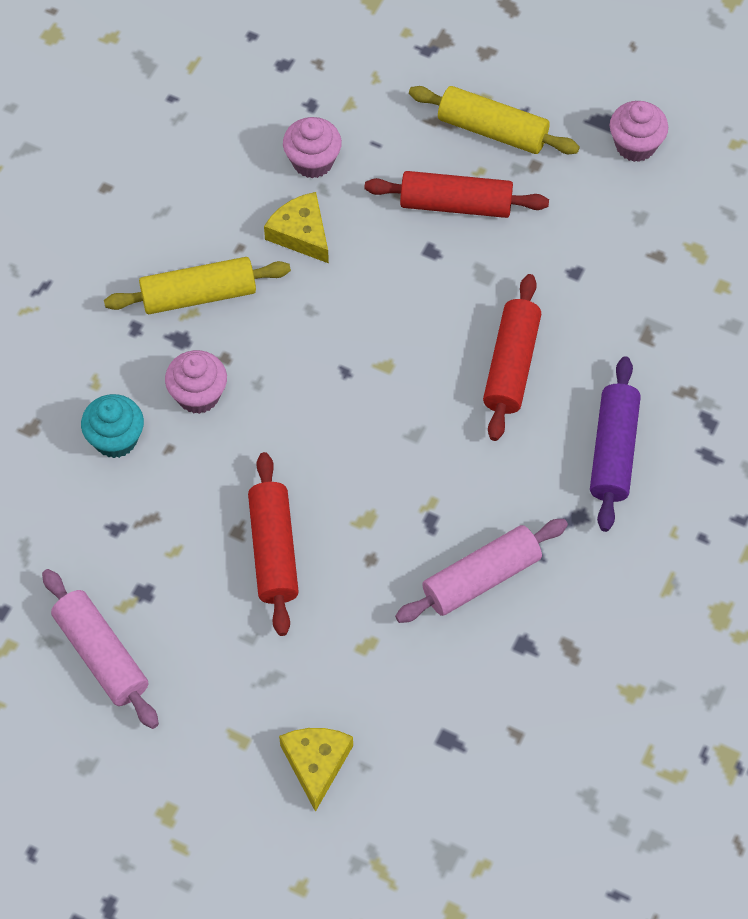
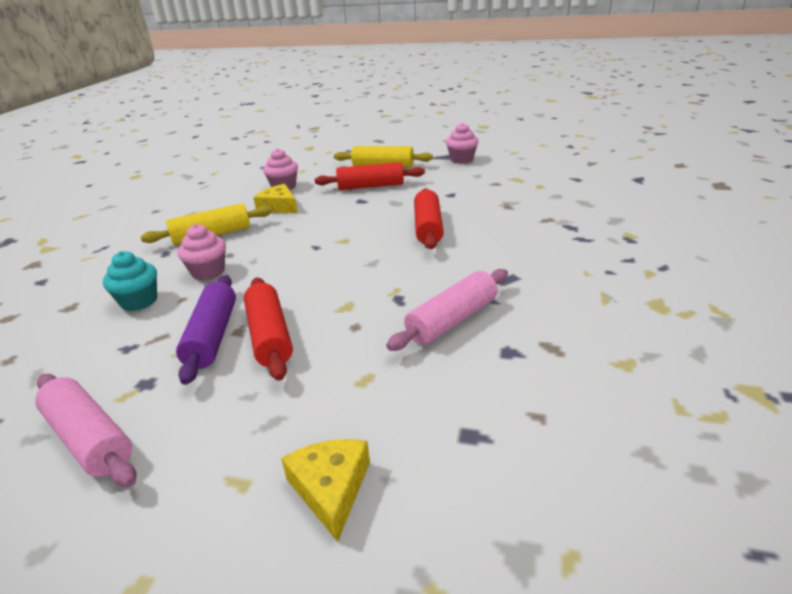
camera: 10 degrees left, 30 degrees down
(613, 451) = (517, 247): purple rolling pin -> purple rolling pin (212, 336)

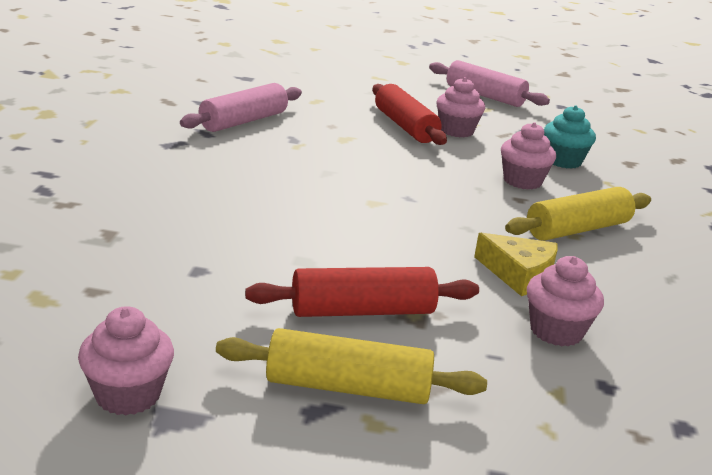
camera: 170 degrees right, 5 degrees down
(212, 336) = (456, 131): purple rolling pin -> pink cupcake
(331, 489) = (326, 72): yellow cheese -> none
(428, 228) = (252, 209): red rolling pin -> none

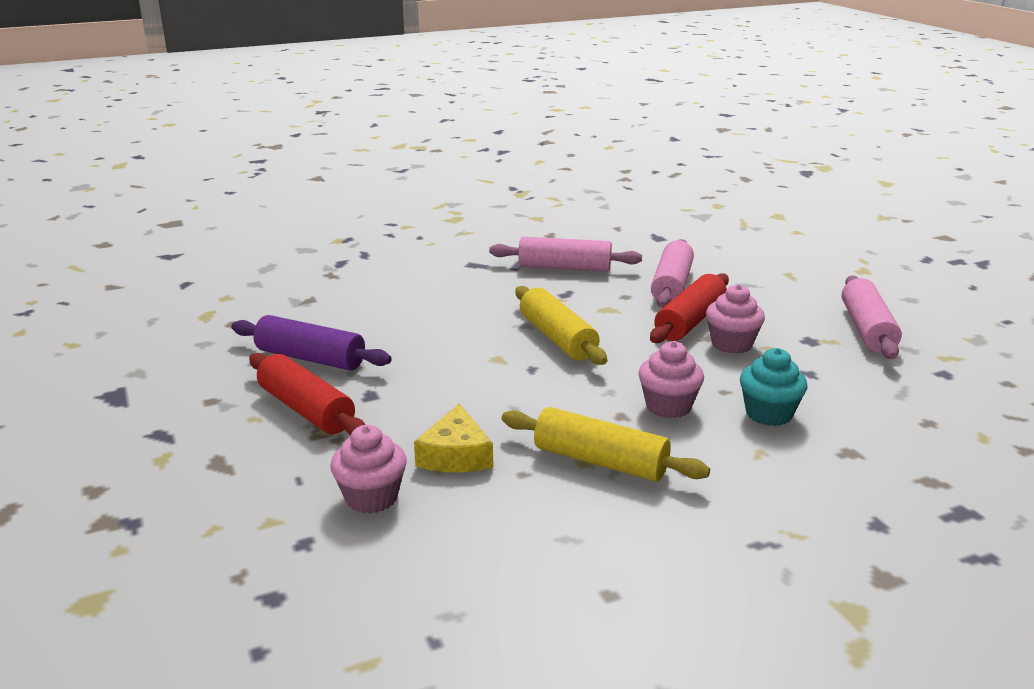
camera: 60 degrees right, 0 degrees up
(128, 395) = (127, 375): pink cupcake -> none
(253, 275) = (310, 358): none -> purple rolling pin
(338, 108) = (671, 285): none -> pink rolling pin
(348, 387) = (196, 436): yellow rolling pin -> yellow rolling pin (557, 338)

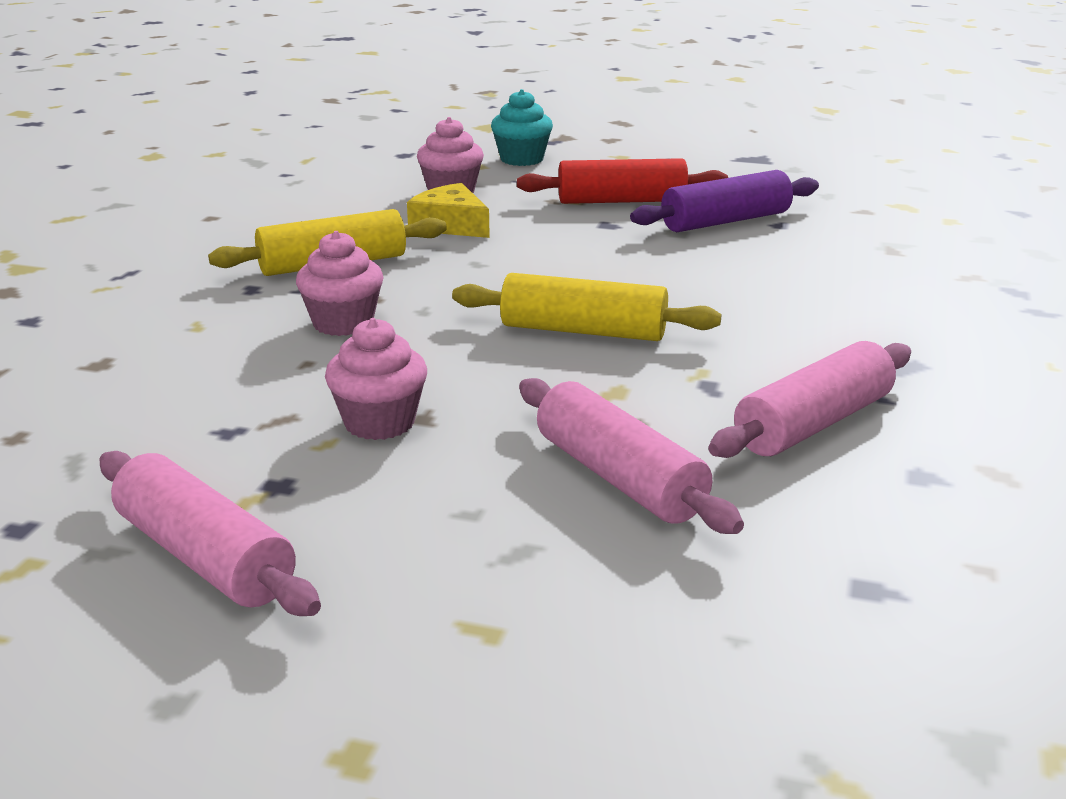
camera: 130 degrees right, 0 degrees up
(690, 321) = (484, 429): red rolling pin -> none
(768, 414) = (227, 362): turquoise cupcake -> turquoise cupcake (522, 159)

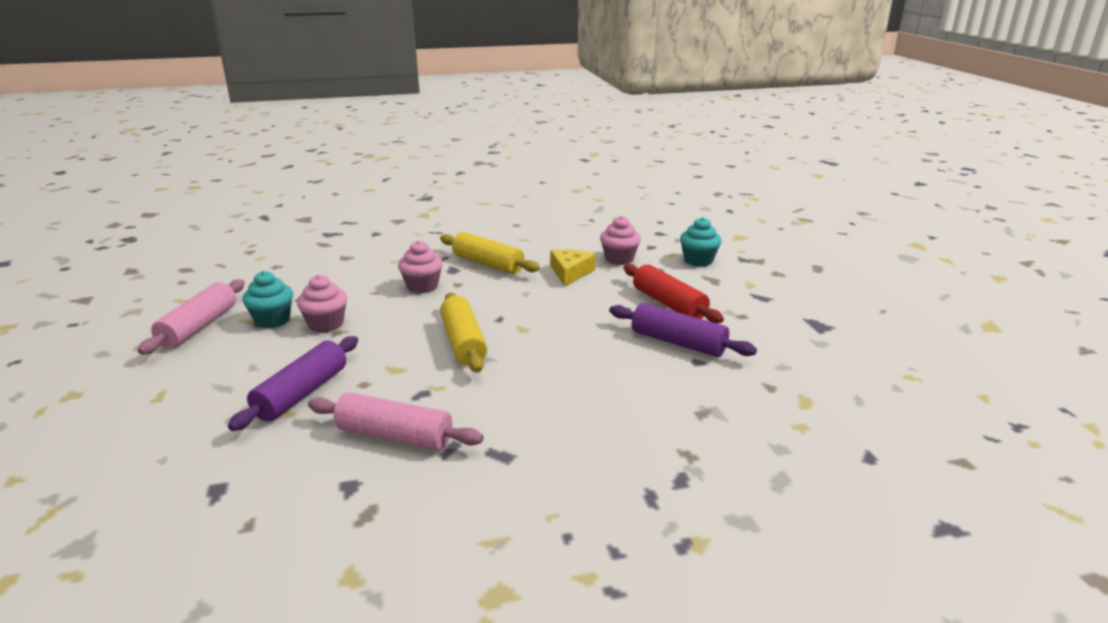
camera: 60 degrees right, 0 degrees up
(289, 471) = (272, 320): none -> turquoise cupcake
(619, 478) = (301, 393): pink rolling pin -> purple rolling pin

